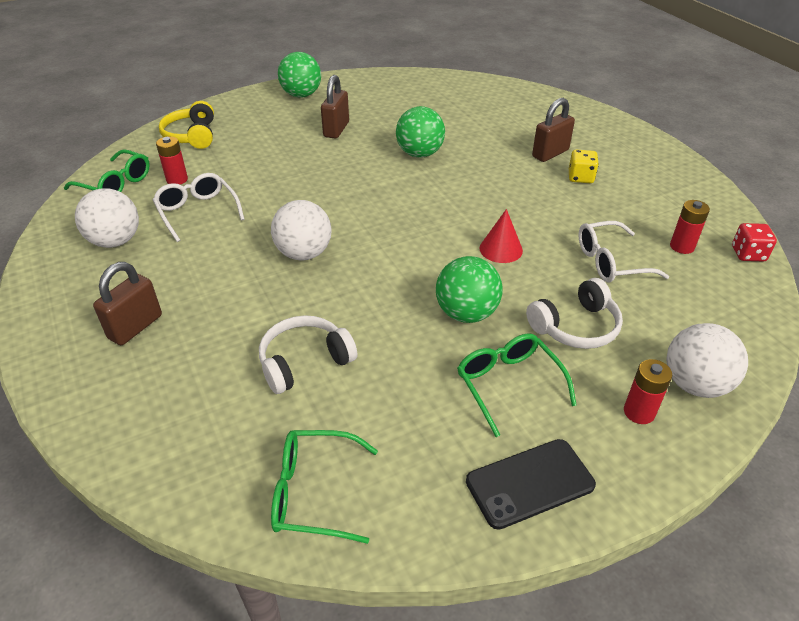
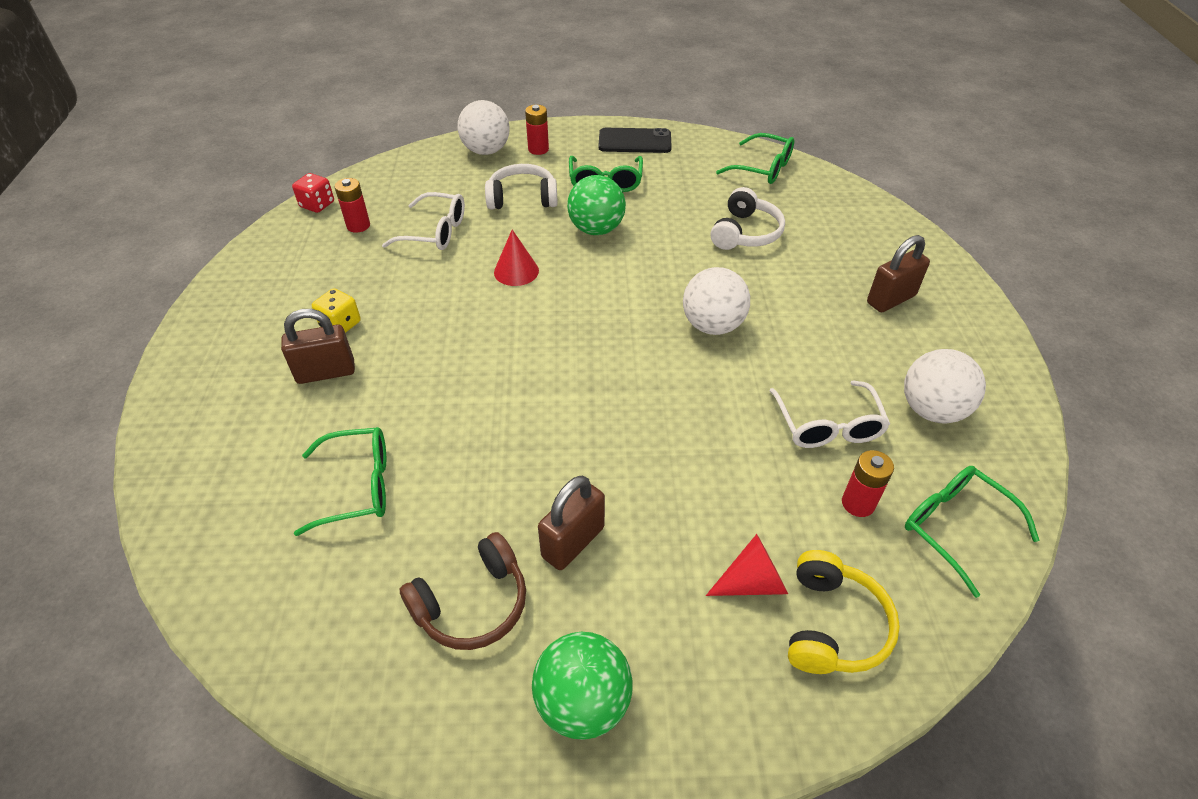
camera: 155 degrees left, 5 degrees up
(236, 139) = (752, 582): none -> red cone
(304, 362) = (745, 233): white headphones -> white headphones turned 60 degrees counterclockwise
(369, 104) = (472, 604): none -> brown headphones
(419, 154) = (487, 433): green ball -> none
(465, 120) = (357, 487): none -> green glasses

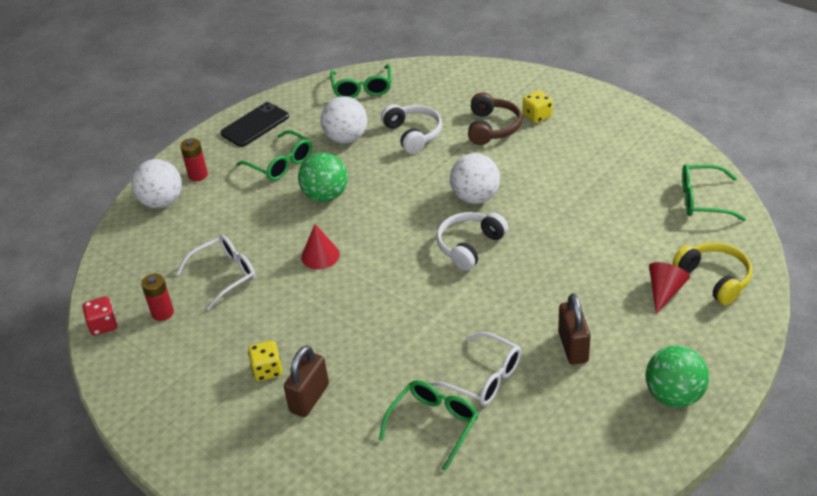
camera: 45 degrees left, 5 degrees down
(472, 604) = (573, 411): brown headphones -> brown headphones (492, 128)
(522, 198) = (245, 212): white headphones -> white headphones (469, 246)
(762, 168) = (362, 88): green glasses -> green glasses turned 105 degrees clockwise
(827, 425) = (597, 200): white glasses -> white glasses (484, 378)
(858, 503) = (656, 223): red battery -> none
(891, 299) = (537, 116): brown padlock -> yellow dice
(931, 410) = (628, 157): white ball -> white ball (346, 138)

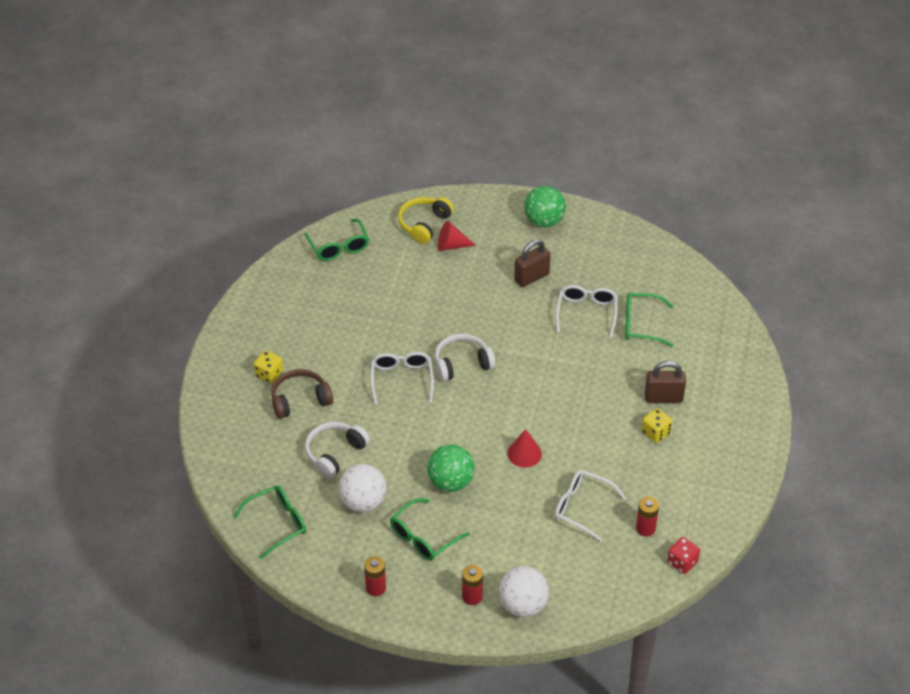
camera: 120 degrees left, 5 degrees up
(255, 125) = (375, 588): black phone -> red battery
(280, 163) = (423, 537): green glasses -> green glasses turned 150 degrees counterclockwise
(469, 246) = (462, 364): white headphones -> white headphones turned 150 degrees clockwise
(475, 197) = (402, 380): white ball -> white glasses

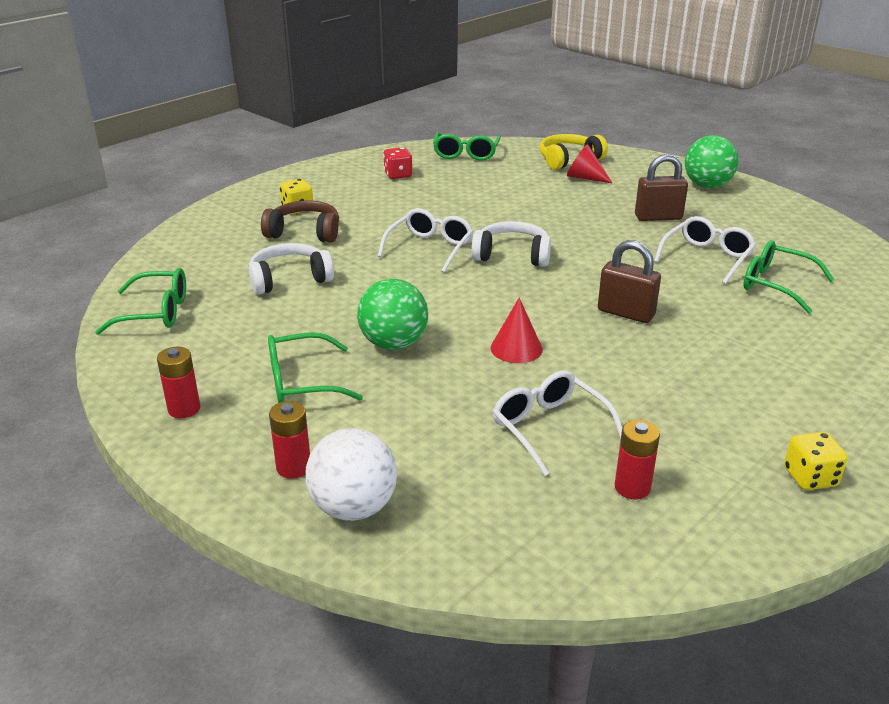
camera: 30 degrees right, 15 degrees down
(363, 502) = (270, 327): white ball -> none
(655, 432) = (727, 387): yellow dice -> yellow dice (810, 477)
(663, 397) = (764, 356): brown padlock -> brown padlock (626, 313)
(682, 562) = (666, 556): red dice -> red dice (398, 175)

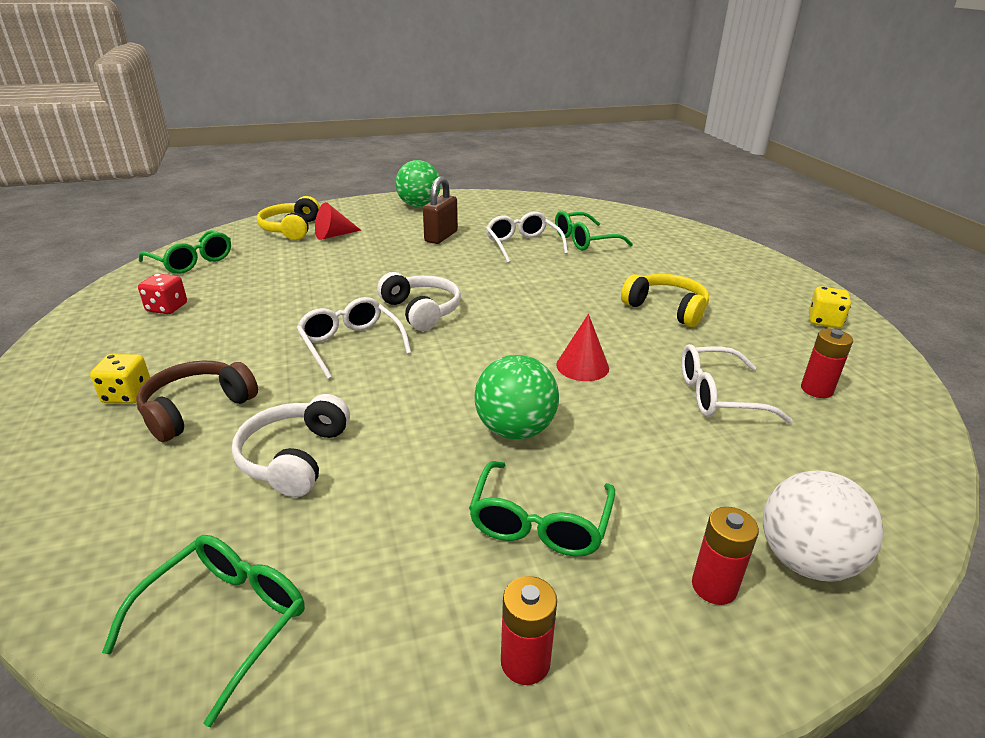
camera: 60 degrees left, 0 degrees up
(512, 255) = (421, 311): white headphones -> white headphones turned 105 degrees clockwise
(626, 313) = (571, 301): brown padlock -> none
(686, 367) = (666, 309): none -> yellow headphones

